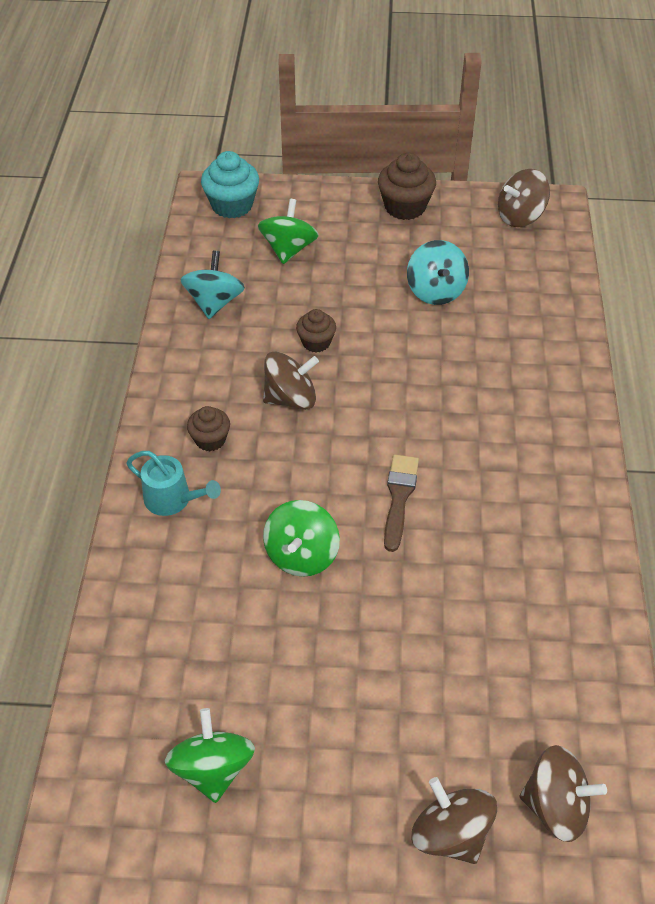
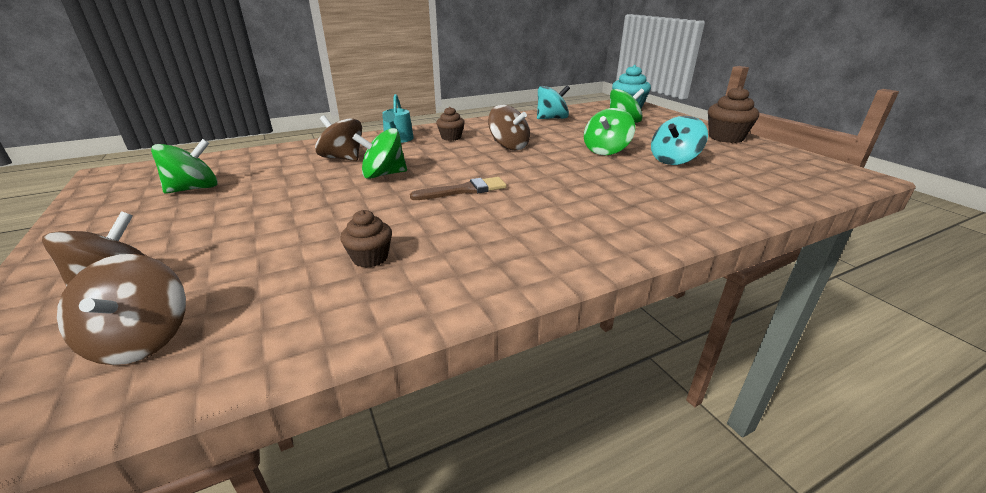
camera: 60 degrees right, 20 degrees down
(316, 342) = (564, 142): brown cupcake -> brown cupcake (370, 258)
(371, 324) = (606, 151): none -> green spinning top
(520, 216) = (812, 168): brown spinning top -> brown spinning top (343, 158)

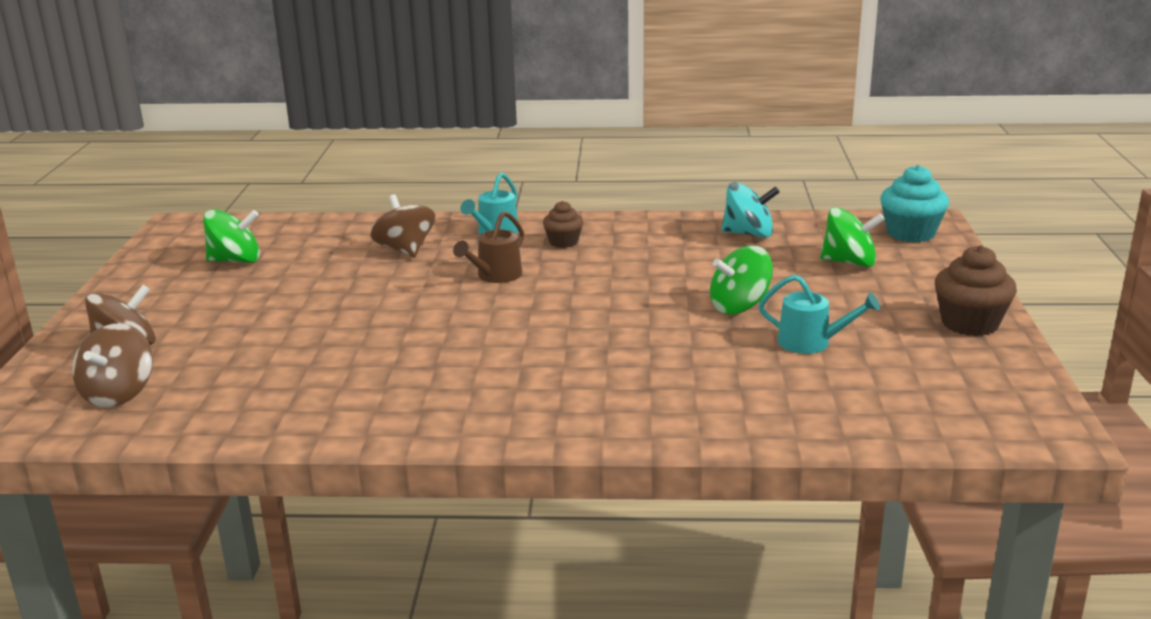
camera: 30 degrees right, 5 degrees down
(370, 258) = (320, 375): brown cupcake -> none
(383, 175) = (425, 283): green spinning top -> none
(431, 161) = (495, 276): none -> brown watering can
(464, 190) = (486, 324): brown brush -> none
(509, 146) = (619, 272): brown spinning top -> none
(674, 160) = (811, 342): turquoise spinning top -> turquoise watering can

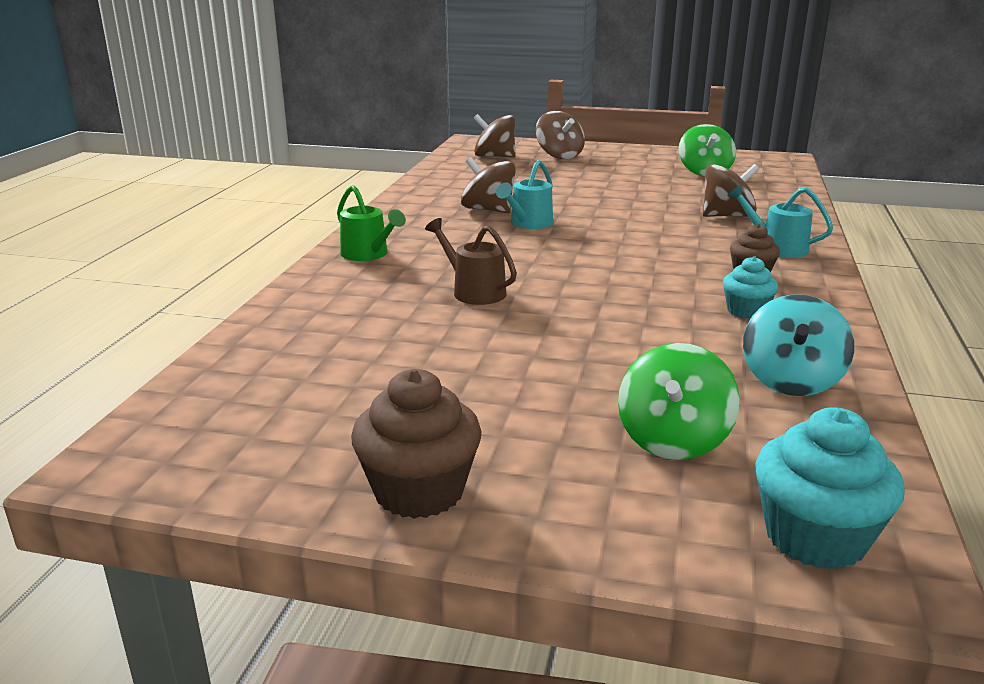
camera: 100 degrees right, 0 degrees up
(397, 367) = (488, 210): none -> brown spinning top
(495, 276) = (659, 243): brown watering can -> brown watering can (474, 291)
(579, 416) = (368, 254): none -> green watering can
(642, 244) = (746, 311): none -> turquoise cupcake
(739, 306) = (545, 340): green spinning top -> none
(811, 342) = (432, 364): turquoise watering can -> turquoise watering can (528, 224)

